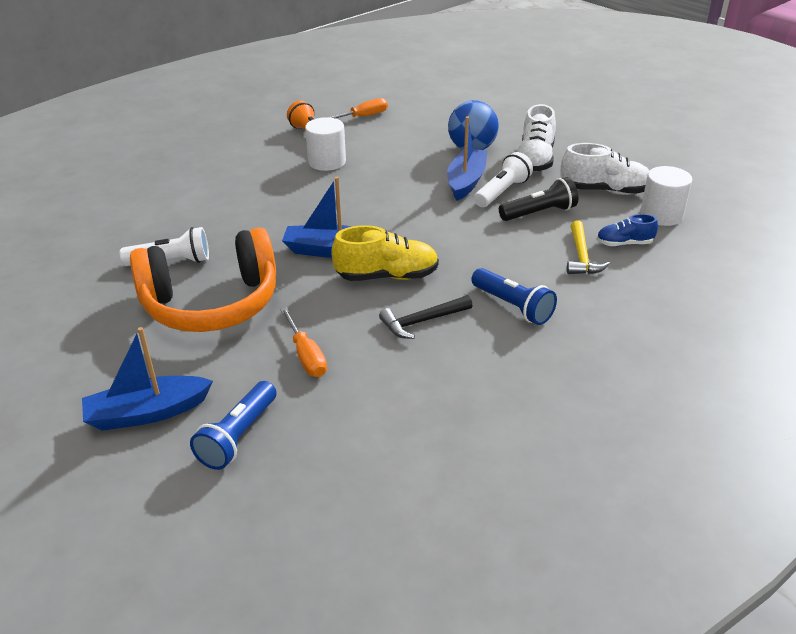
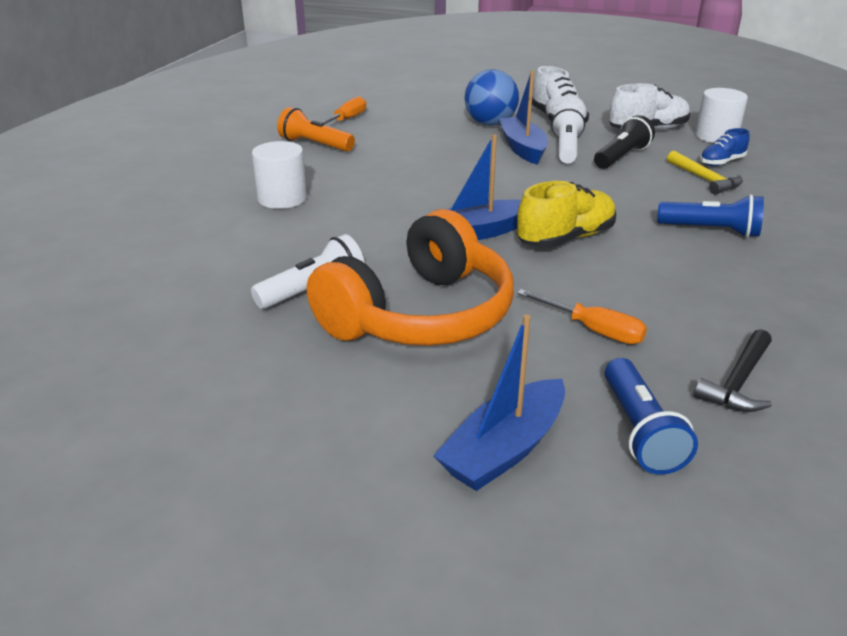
camera: 30 degrees left, 5 degrees down
(327, 162) = (363, 162): white cylinder -> white cylinder (282, 198)
(422, 321) = (655, 265): black hammer -> black hammer (738, 382)

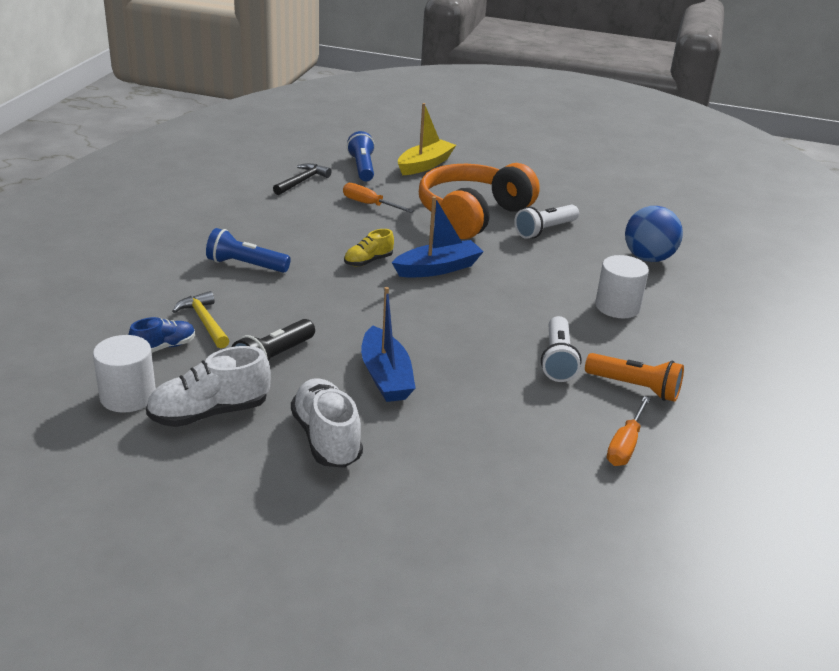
camera: 175 degrees right, 0 degrees up
(490, 124) = (423, 431): blue ball -> blue ball (648, 258)
(504, 449) = (425, 165): blue boat -> yellow boat
(565, 238) = (368, 261): yellow shoe -> yellow shoe, size x0.59
(566, 149) = (333, 374): white flashlight -> white flashlight (557, 360)

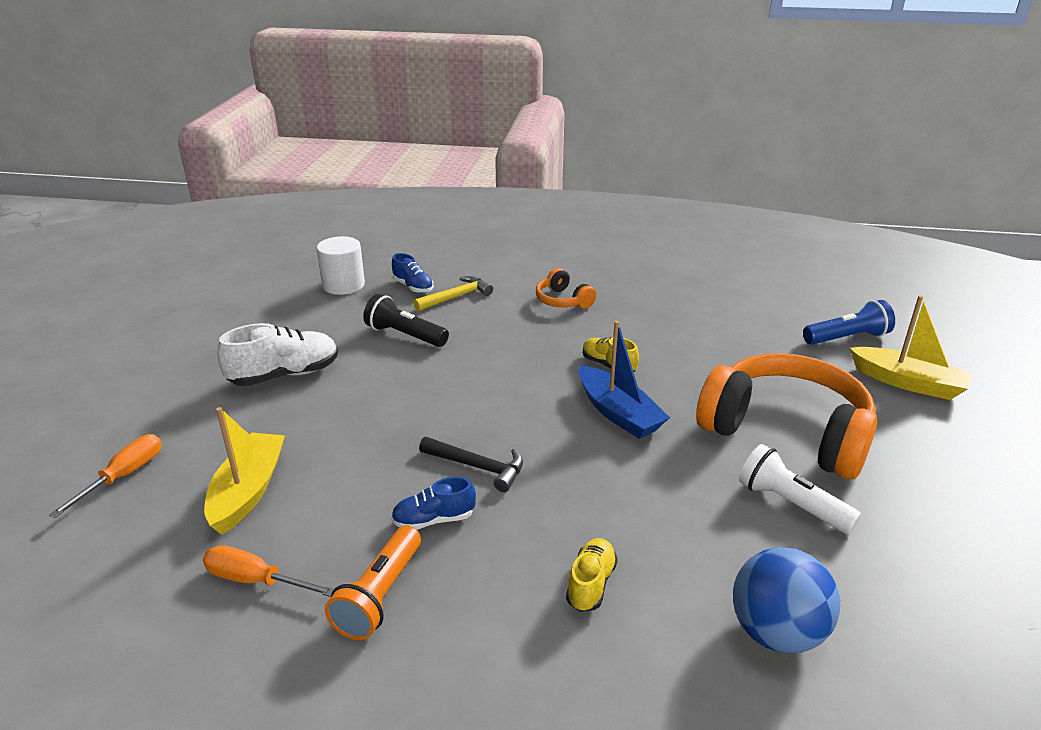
camera: 85 degrees right, 0 degrees up
(209, 413) = (322, 319): white shoe -> none
(245, 265) = (563, 300): blue flashlight -> orange headphones
(302, 181) = (770, 306): black hammer -> black hammer (477, 467)
(369, 204) = (749, 352): orange screwdriver -> orange screwdriver (124, 476)
(386, 376) = (383, 397): blue boat -> none
(518, 455) = (248, 491): none -> yellow boat
(557, 360) = (434, 520): white flashlight -> blue shoe
(617, 307) = (591, 584): white cylinder -> yellow shoe

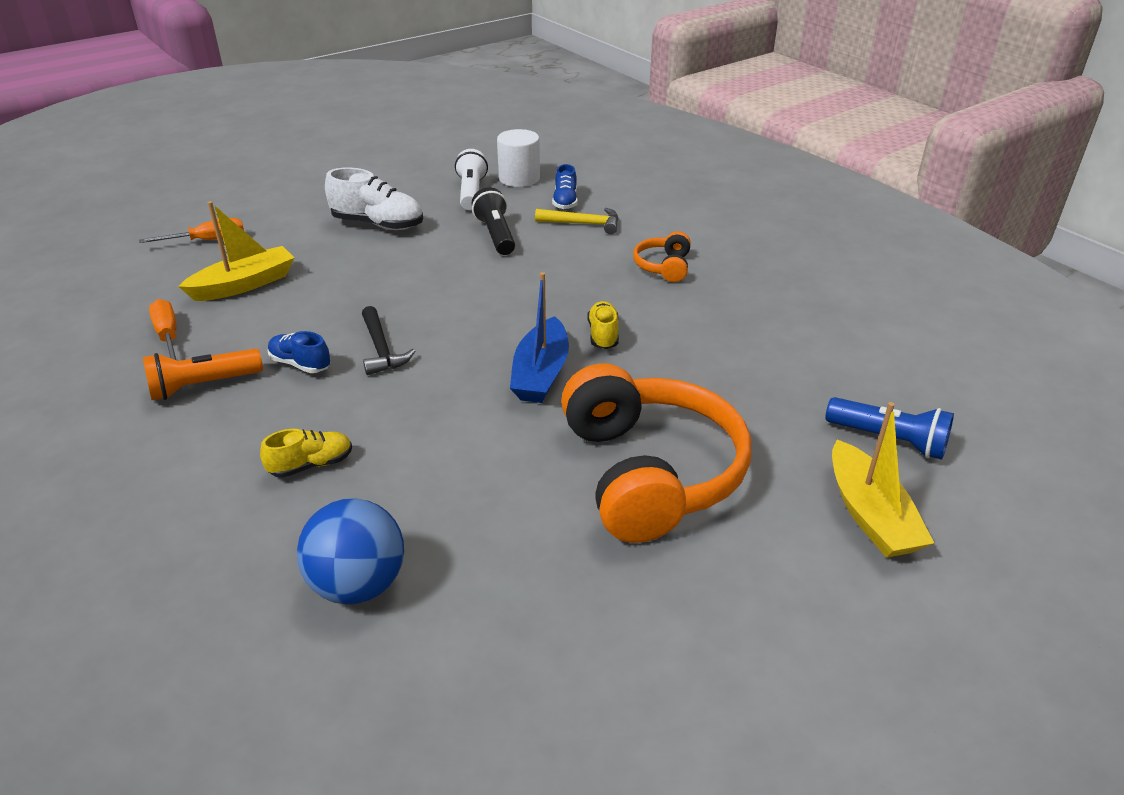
camera: 45 degrees right, 5 degrees up
(790, 504) = (541, 521): white flashlight -> white flashlight (471, 193)

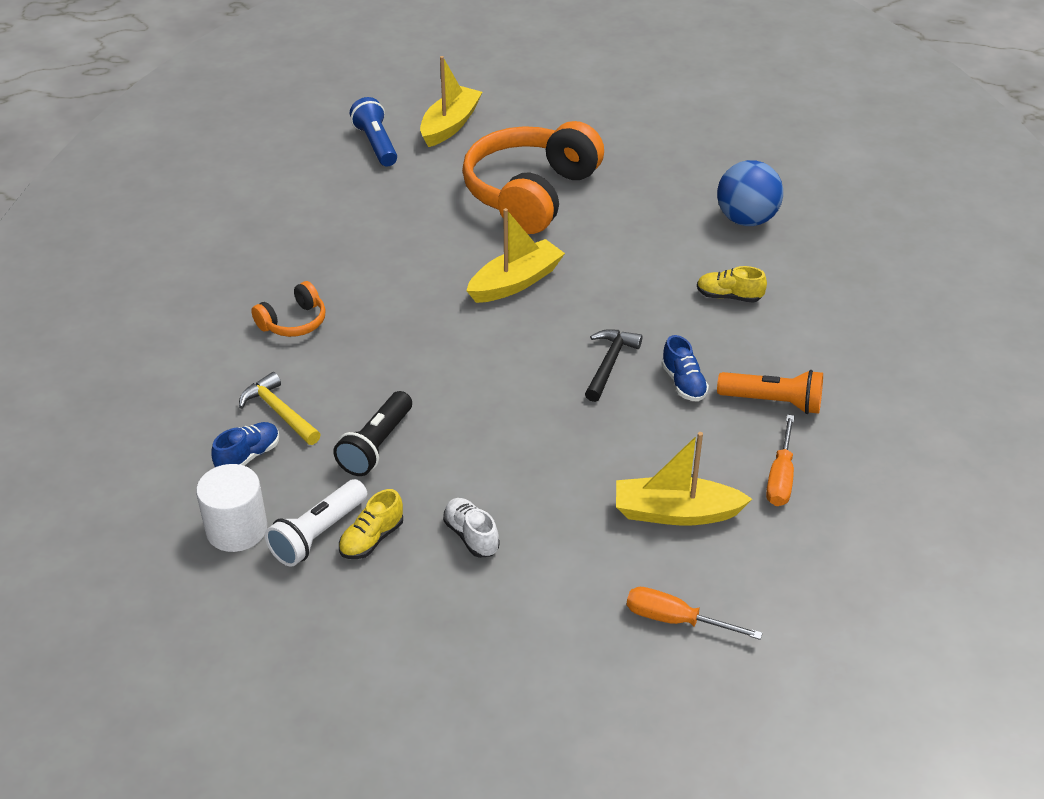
camera: 140 degrees left, 5 degrees up
(378, 224) = (471, 536): white shoe -> white shoe, size x0.59
(541, 373) = (515, 282): blue boat -> yellow boat
(603, 335) = (433, 288): yellow shoe -> yellow shoe (372, 539)

